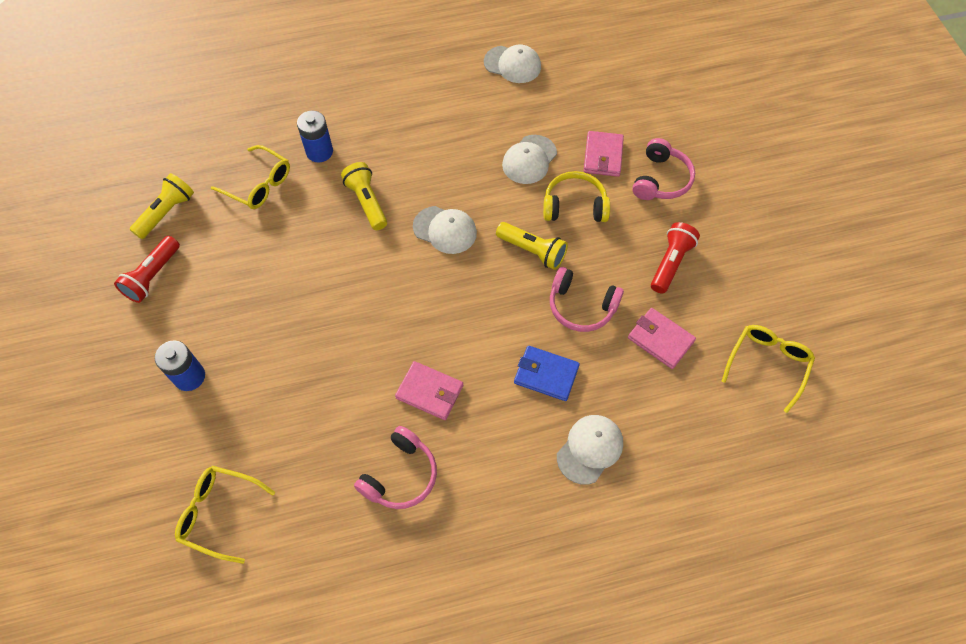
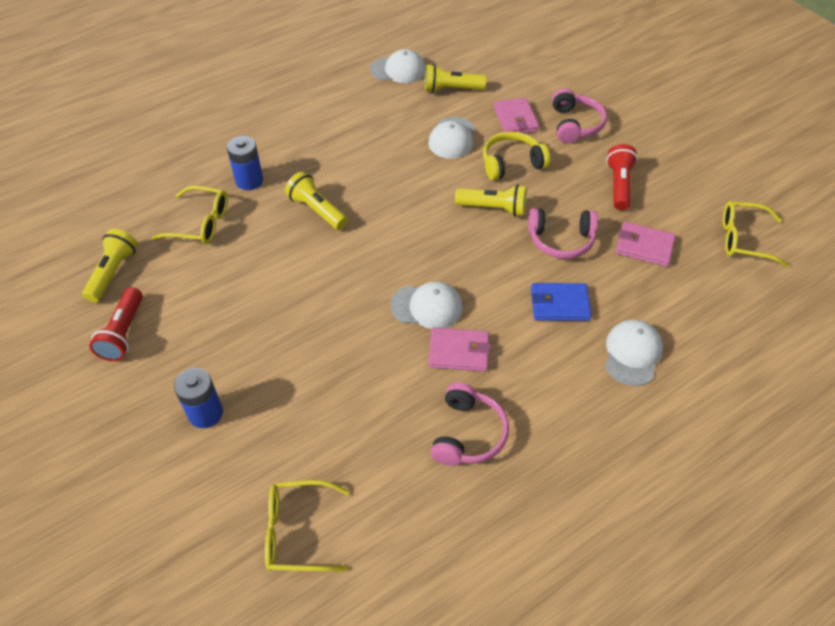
camera: 20 degrees left, 10 degrees down
(445, 230) = (403, 213): white cap -> white cap (427, 306)
(555, 102) = (451, 89): none -> yellow flashlight
(767, 364) = (743, 239): yellow glasses -> yellow glasses turned 90 degrees counterclockwise

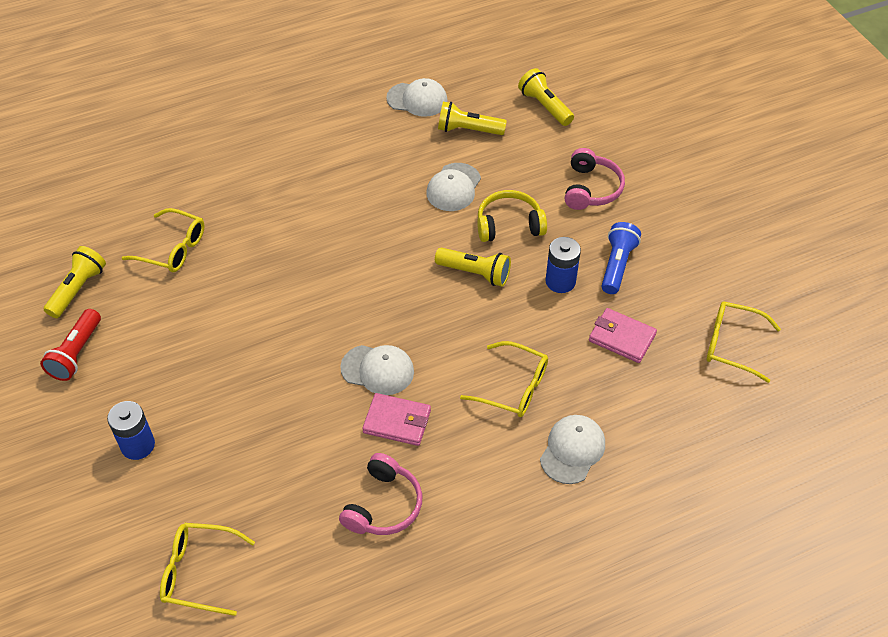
camera: 10 degrees right, 0 degrees up
(249, 181) = (231, 208): blue battery -> blue battery (560, 281)
(317, 210) = (292, 250): yellow flashlight -> yellow flashlight (545, 106)
(515, 119) = (528, 174): pink wallet -> none
(559, 304) = (513, 387): blue wallet -> yellow glasses
(561, 240) = (536, 318): pink headphones -> none
(619, 185) = (617, 265): red flashlight -> blue flashlight

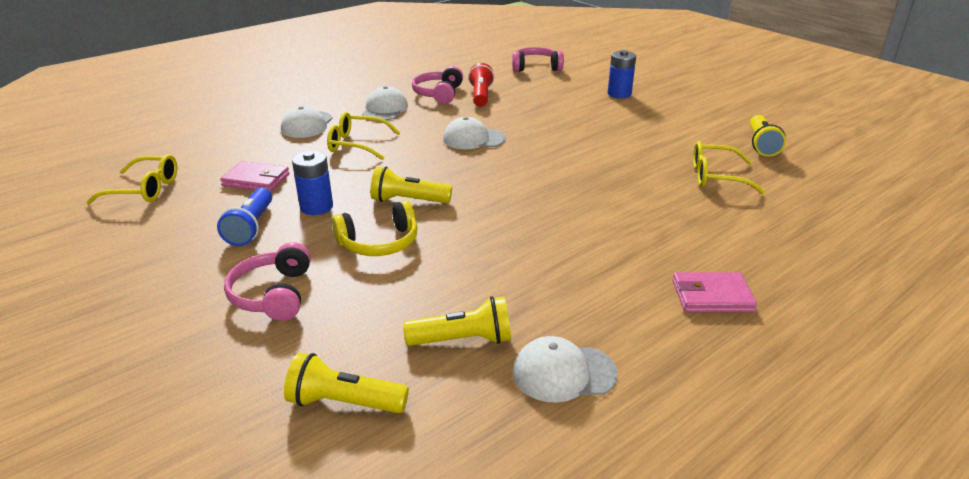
camera: 165 degrees right, 20 degrees down
(76, 353) = (713, 118): red flashlight -> red flashlight (481, 96)
(199, 572) = (536, 67): yellow glasses -> pink headphones
(397, 422) = (445, 121): pink wallet -> pink wallet (712, 296)
(453, 187) = (458, 267): white cap -> white cap (384, 109)
(545, 106) = (344, 402): yellow flashlight -> yellow flashlight turned 150 degrees clockwise

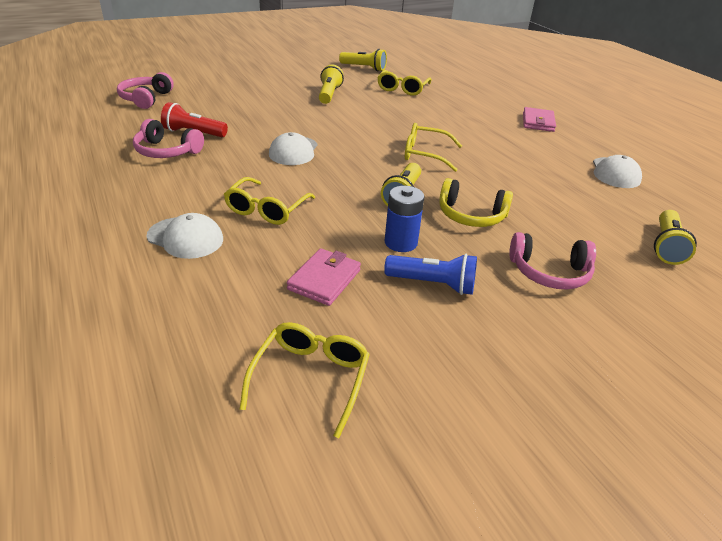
camera: 80 degrees left, 5 degrees up
(379, 243) = (471, 215): yellow headphones -> yellow headphones turned 120 degrees clockwise
(384, 109) = (182, 185): white cap -> none
(463, 340) = (592, 198): yellow flashlight -> yellow flashlight (329, 94)
(516, 206) = (425, 154): none -> yellow glasses
(619, 94) = (244, 83): blue battery -> none

